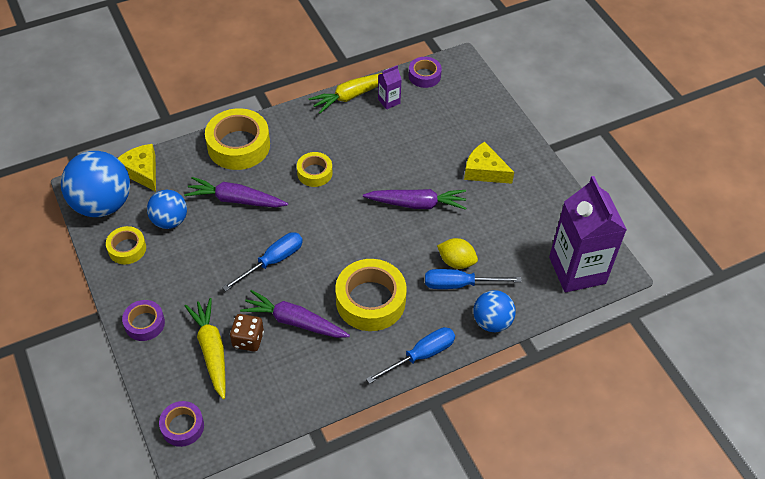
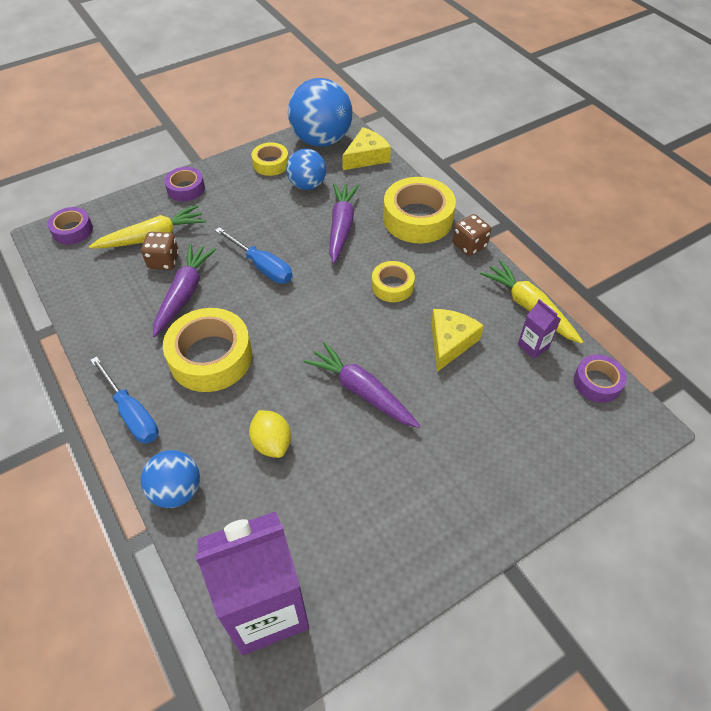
camera: 85 degrees right, 0 degrees up
(279, 118) = (469, 245): none -> brown dice
(417, 204) = (362, 391): purple carrot -> purple carrot turned 135 degrees clockwise
(456, 262) = (272, 443): yellow lemon -> yellow lemon turned 45 degrees counterclockwise
(459, 284) = (236, 449): blue screwdriver -> none
(484, 171) = (436, 469): yellow cheese -> yellow cheese (450, 342)

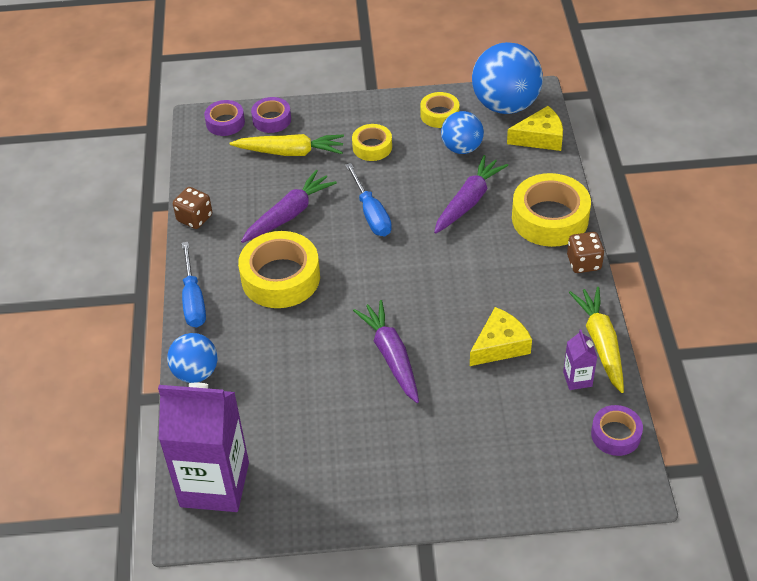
camera: 30 degrees right, 5 degrees down
(163, 261) = (287, 178): brown dice -> brown dice (194, 218)
(186, 189) = (345, 114): purple tape -> purple tape (272, 119)
(272, 443) = (290, 367): yellow lemon -> none
(392, 286) = (480, 274): yellow tape -> yellow tape (372, 147)

